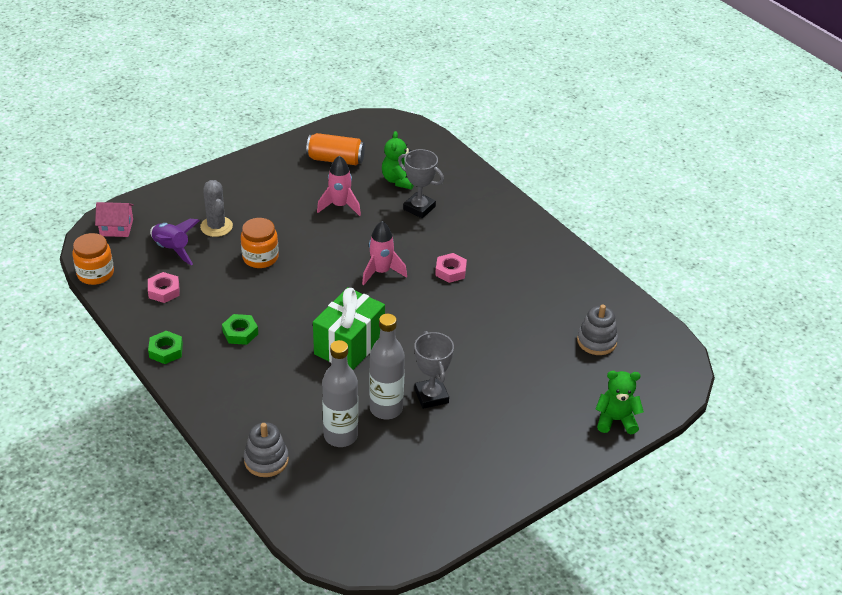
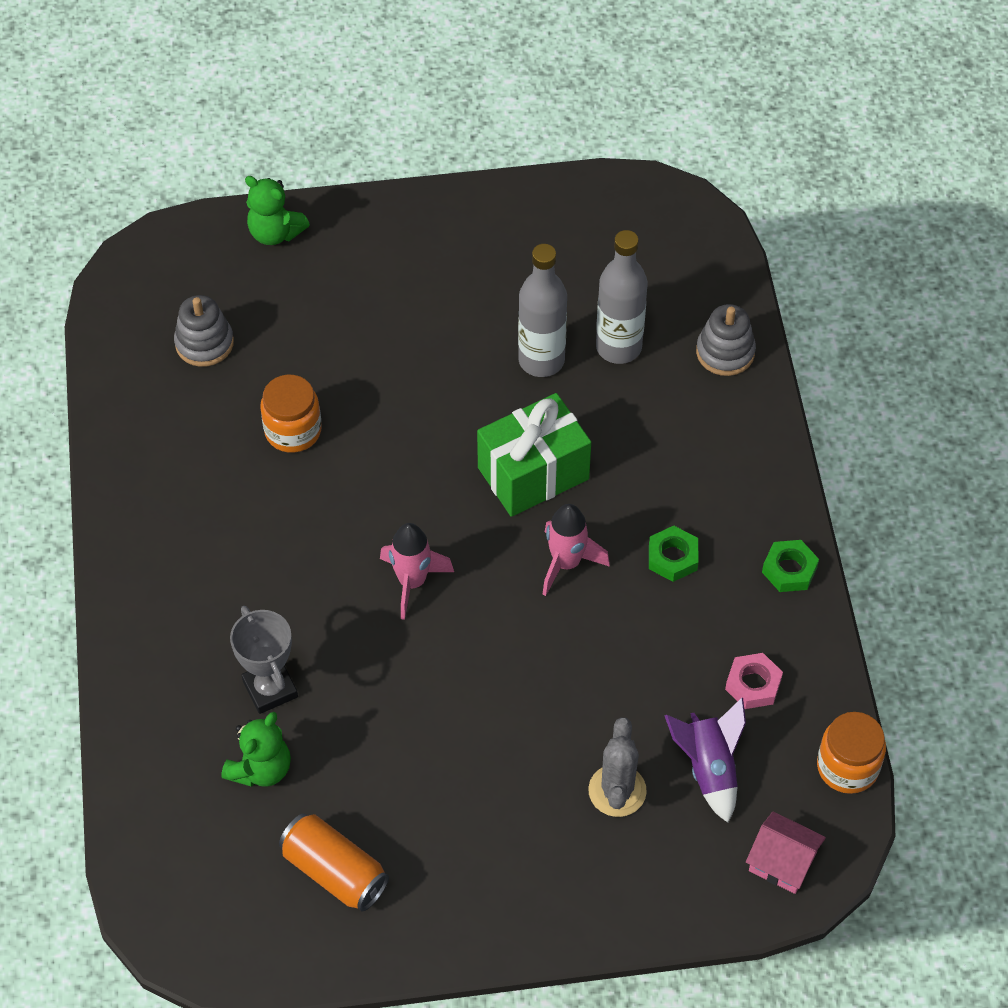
camera: 150 degrees left, 15 degrees up
(260, 257) = (578, 690): orange jar -> orange jar (293, 431)
(340, 206) = (393, 750): pink rocket -> pink rocket (566, 563)
(431, 396) = (474, 354): grey trophy -> none
(450, 271) = (311, 540): pink nut -> none

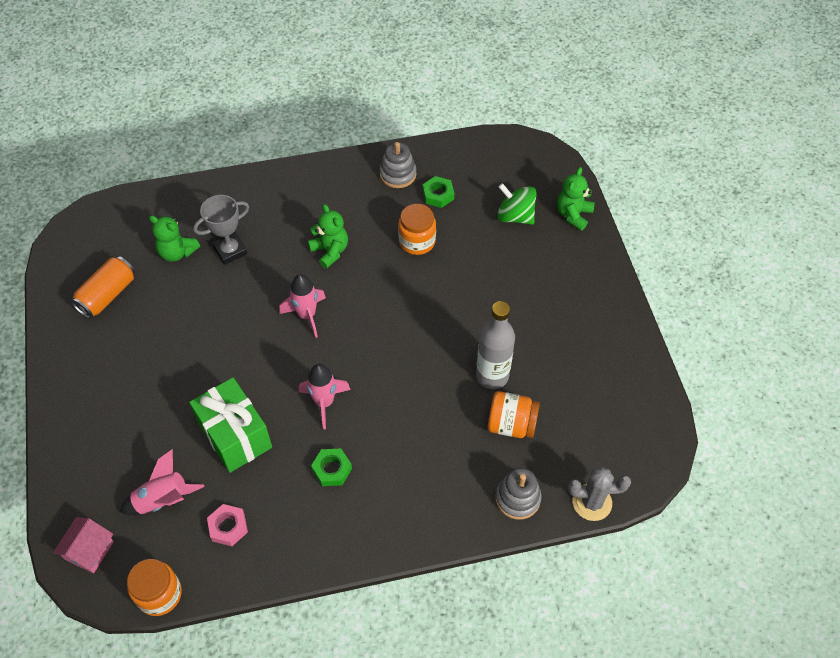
camera: 85 degrees right, 0 degrees up
(204, 343) = (478, 189): grey stacking toy -> grey stacking toy (398, 174)
(265, 303) = (515, 216): none -> green spinning top
(294, 547) = (330, 251): none -> green teddy bear
(533, 473) = (396, 377): green gift -> green gift (235, 436)
(617, 791) = (150, 443): grey cactus -> grey cactus (592, 502)
(618, 347) = (511, 424): grey bottle -> orange jar
(709, 768) = (163, 500): purple rocket -> pink rocket
(789, 570) = (324, 550): green nut -> green nut (438, 195)

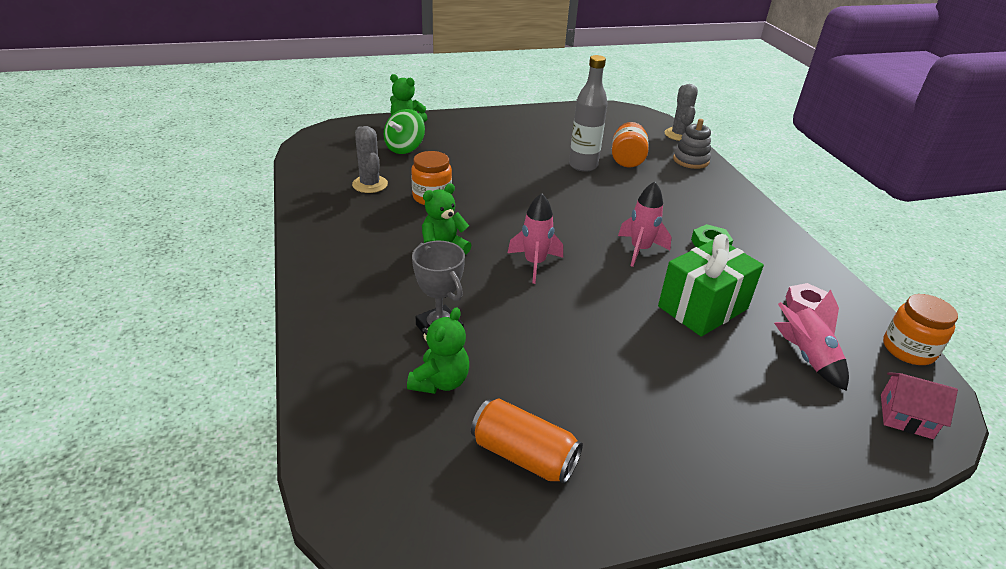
camera: 95 degrees left, 20 degrees down
(398, 174) = (334, 207): grey stacking toy -> none
(438, 195) = (370, 184): green nut -> grey cactus

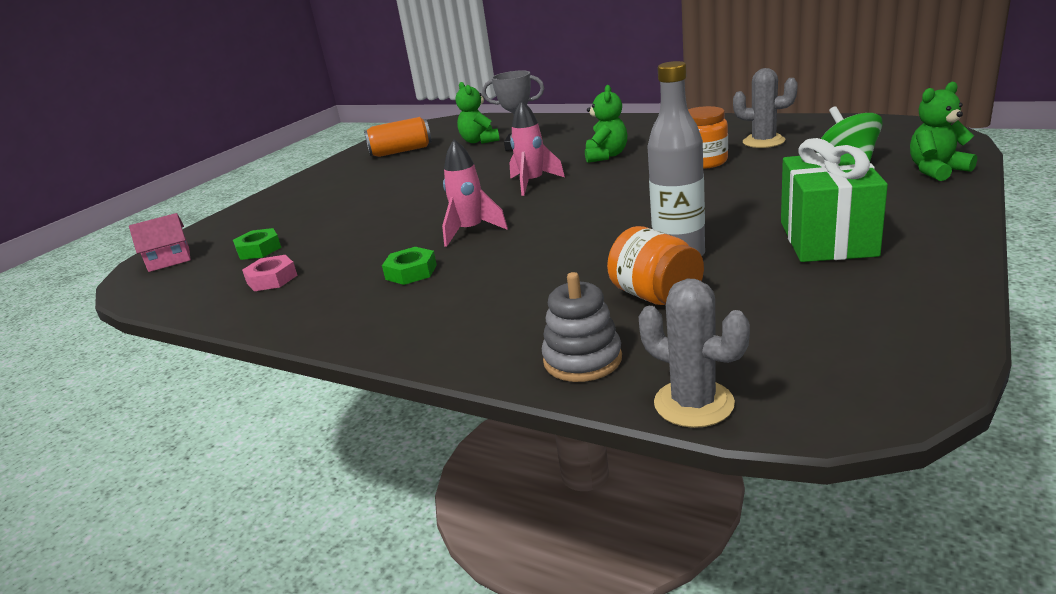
camera: 140 degrees right, 10 degrees down
(703, 307) = (368, 231): green gift -> green gift (827, 238)
(806, 357) = (259, 250): pink rocket -> green nut
(908, 349) = (159, 299): orange jar -> none

